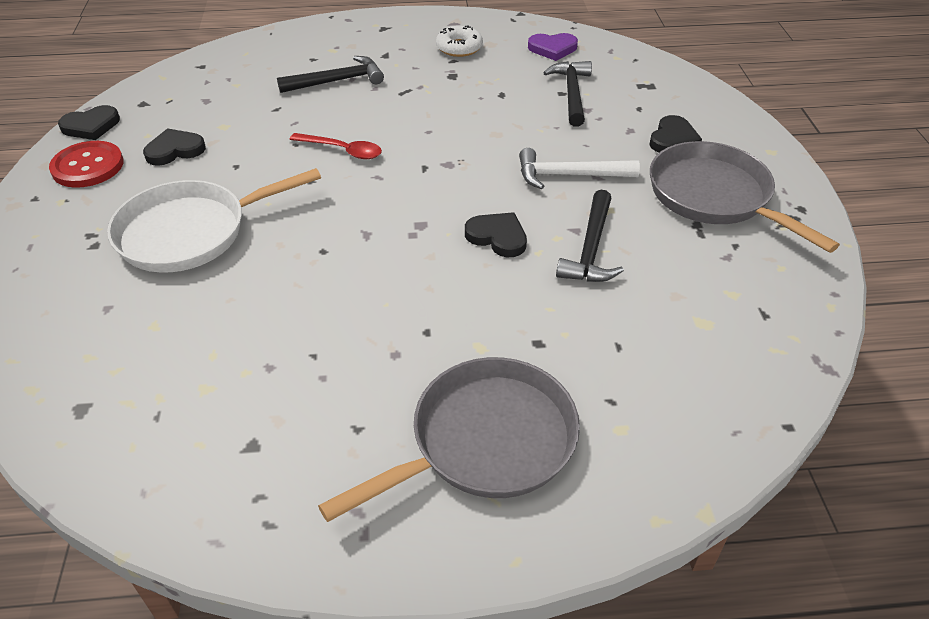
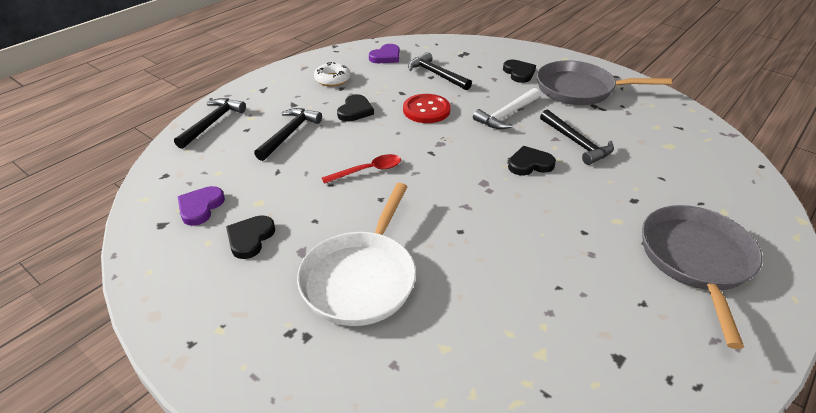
camera: 45 degrees left, 5 degrees down
(88, 166) = (196, 292): red button -> red button (426, 110)
(91, 126) = (143, 265): black heart -> black heart (355, 111)
(183, 105) = (200, 207): none -> purple heart
(297, 39) = (212, 123): none -> black hammer

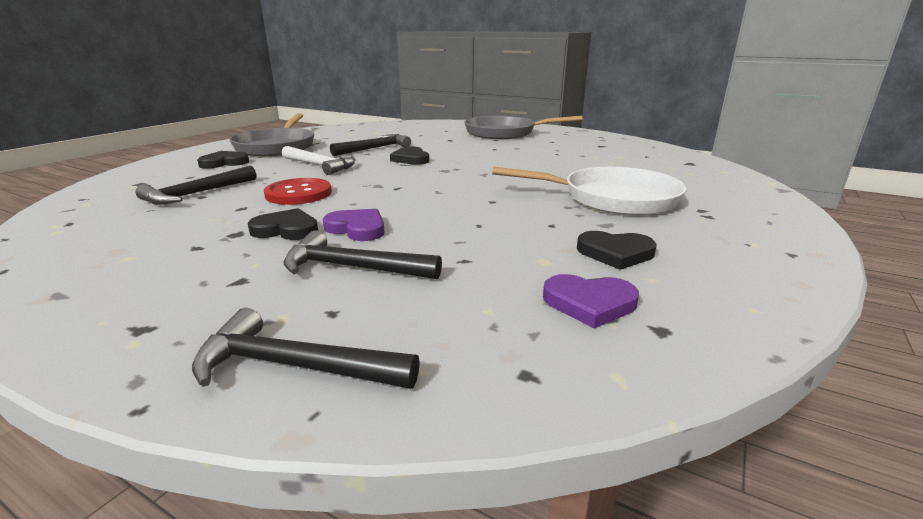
camera: 100 degrees left, 15 degrees down
(332, 79) = (152, 258): white donut -> none
(368, 171) = (442, 210): red spoon -> none
(386, 57) = (94, 226): purple heart -> purple heart (357, 228)

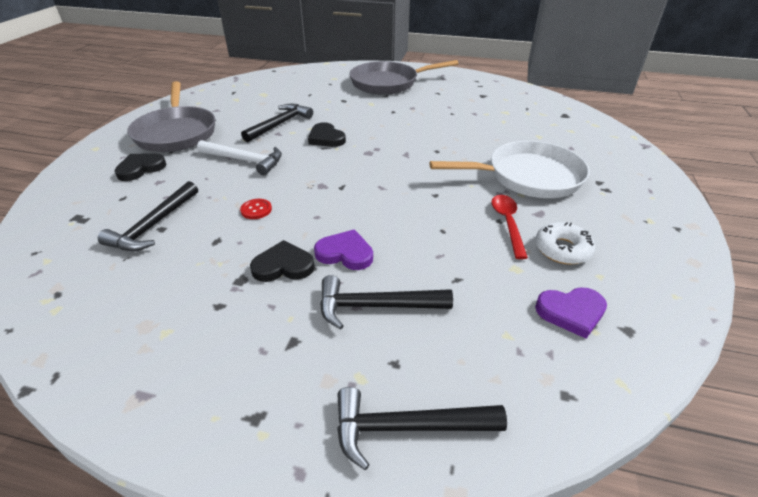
camera: 15 degrees left, 15 degrees up
(298, 194) = (256, 210): red button -> red button, size x0.50
(560, 227) = (507, 223): none -> red spoon
(615, 253) = (562, 249): black heart -> white donut

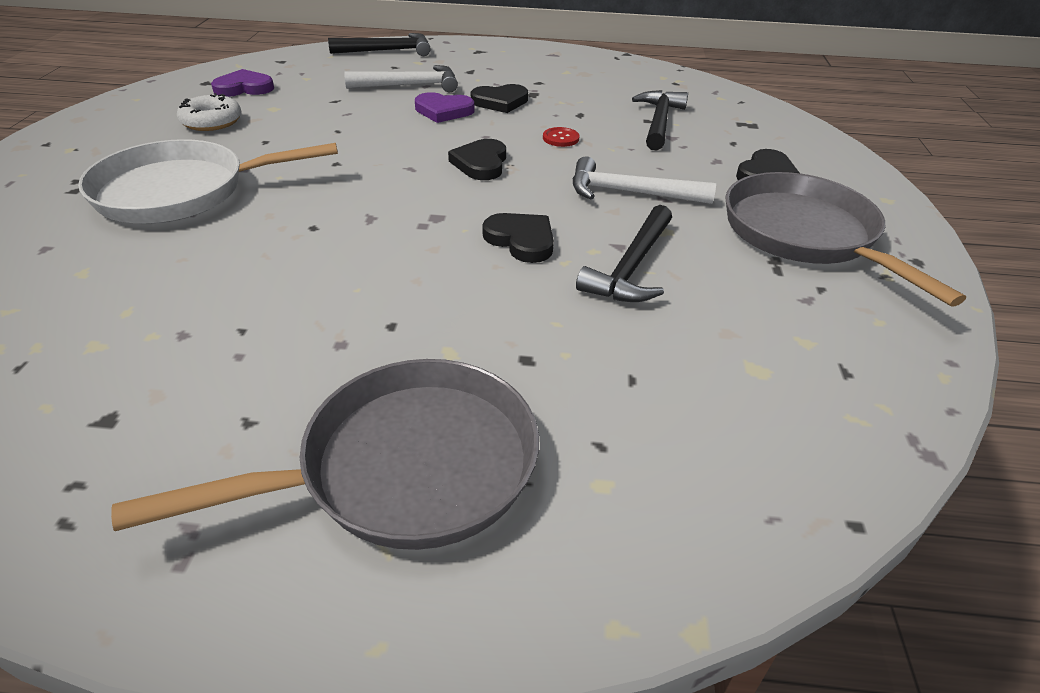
camera: 170 degrees right, 0 degrees up
(330, 188) = (481, 163): none -> black heart
(375, 306) = (410, 86): black hammer -> white hammer
(507, 223) = (256, 139): red spoon -> none

